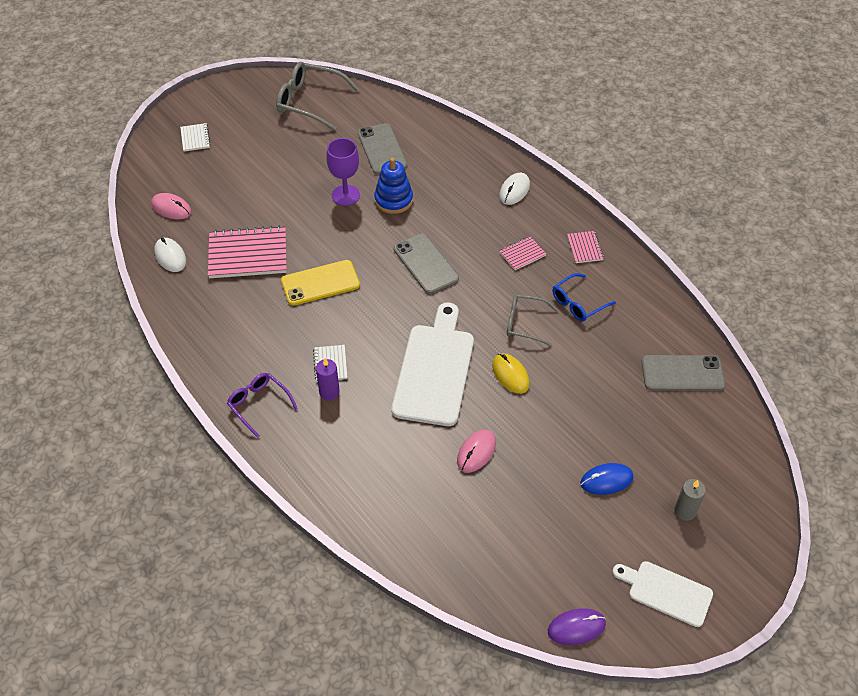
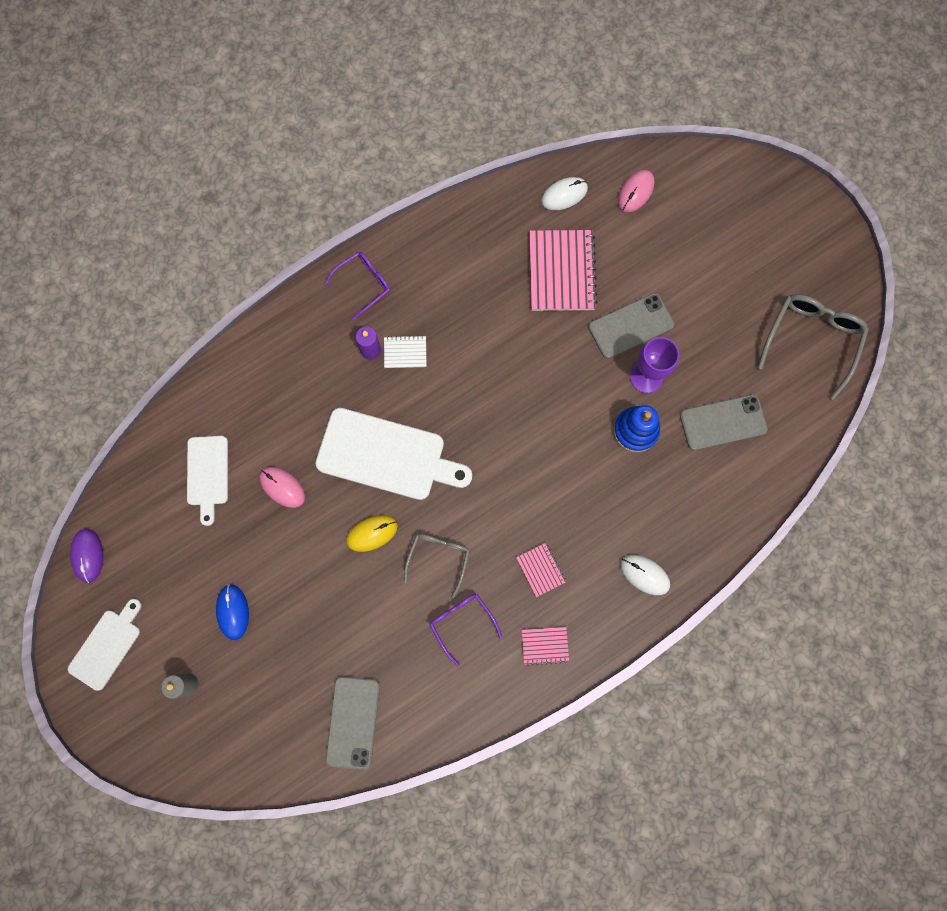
camera: 95 degrees right, 25 degrees up
(195, 138) = (748, 212): white notebook -> none
(320, 283) = (514, 345): yellow phone -> none
(426, 264) = (534, 459): grey phone -> grey phone (631, 326)
(471, 521) = (208, 474): none -> white cutting board
(578, 303) = (462, 623): blue glasses -> purple glasses

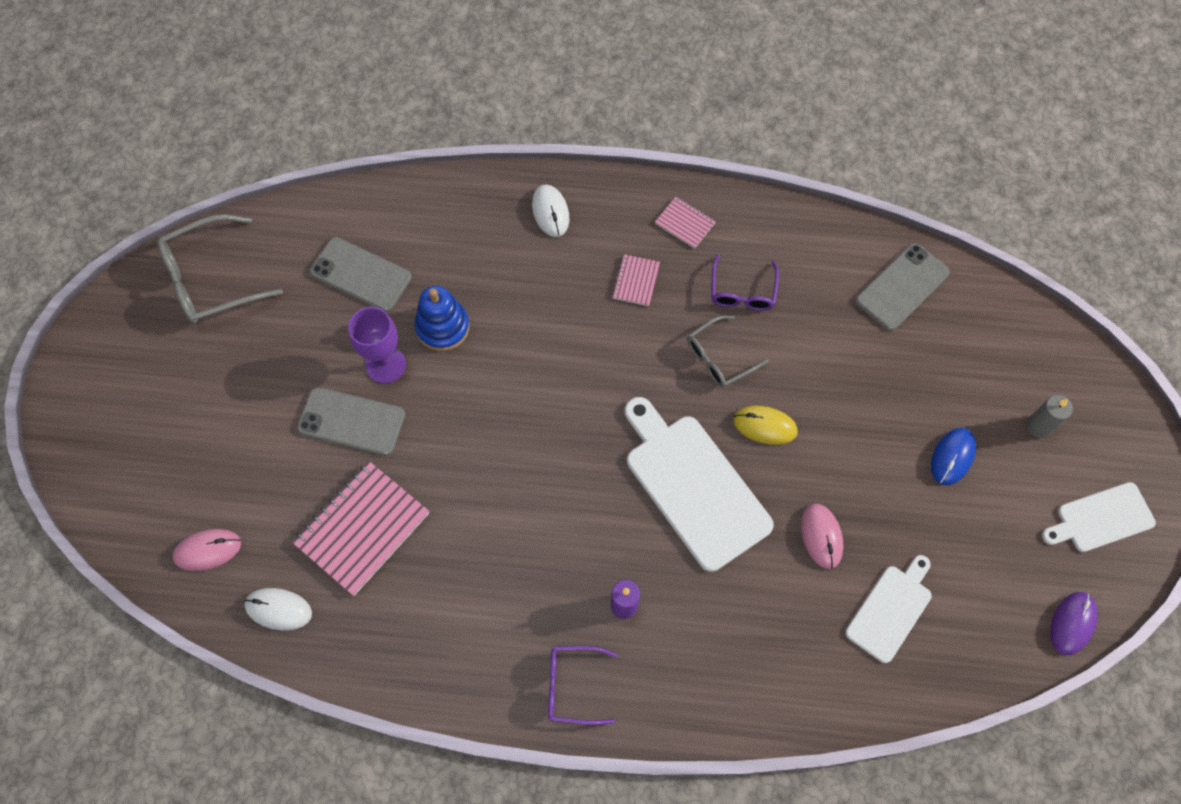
camera: 140 degrees left, 10 degrees down
(405, 352) = (591, 574): white notebook -> none

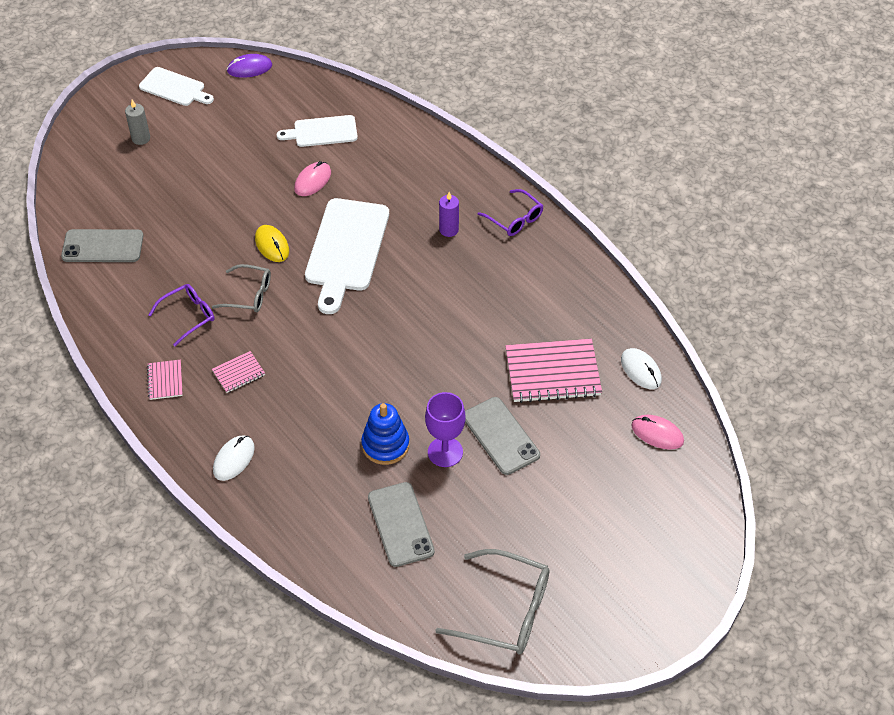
camera: 135 degrees left, 15 degrees down
(952, 457) = (201, 160): blue mouse -> none

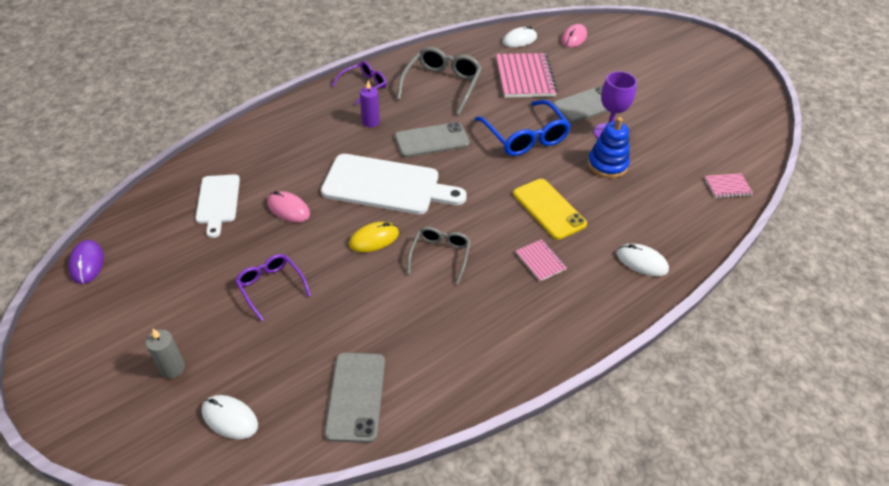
camera: 90 degrees left, 5 degrees down
(93, 177) = (230, 418): none -> white mouse
(165, 380) = (555, 320): pink notebook -> pink notebook (727, 187)
(174, 88) = (89, 337): white cutting board -> none
(188, 316) = (468, 305): purple glasses -> purple glasses (271, 287)
(312, 384) = (548, 209): none -> yellow phone
(400, 524) = (681, 158): grey phone -> grey phone (432, 140)
(432, 368) = (525, 137): none -> blue glasses
(505, 611) = (737, 110): grey glasses -> grey glasses (442, 85)

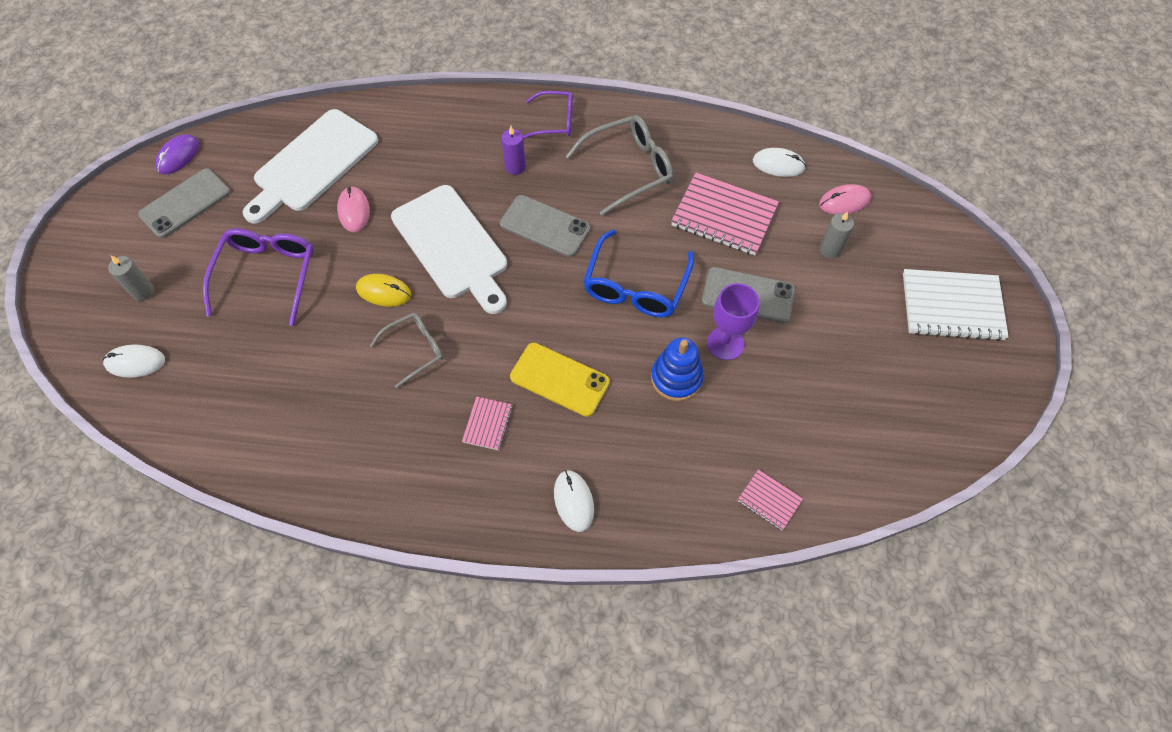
camera: 45 degrees right, 15 degrees up
(218, 202) = (312, 164): white cutting board -> white cutting board, size x1.72
(230, 418) = (135, 362): white mouse -> white mouse turned 75 degrees counterclockwise
(271, 287) = (267, 275): purple glasses -> purple glasses, size x1.61
(355, 396) = (222, 418): grey phone -> grey phone (185, 203)
(525, 77) = (724, 216): pink notebook -> pink notebook turned 75 degrees clockwise
(548, 209) = (559, 380): yellow phone -> yellow phone turned 75 degrees counterclockwise
(596, 62) = (830, 249): none -> grey candle
(681, 53) = (952, 306): none -> white notebook

